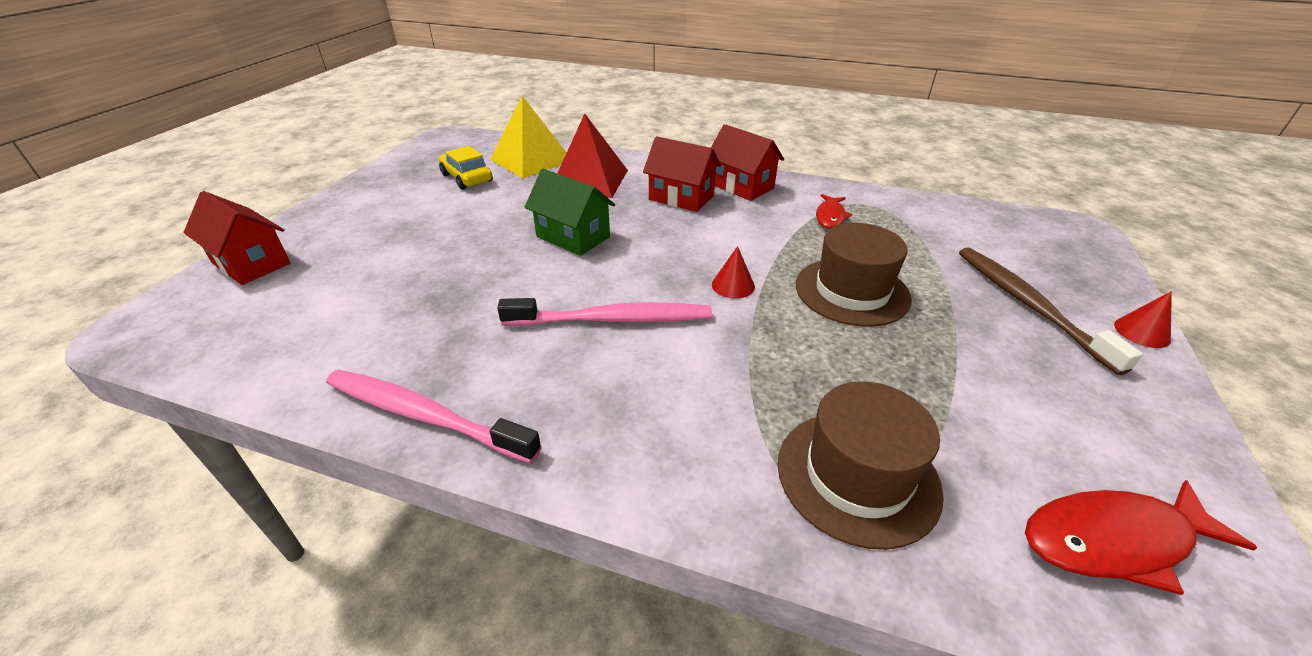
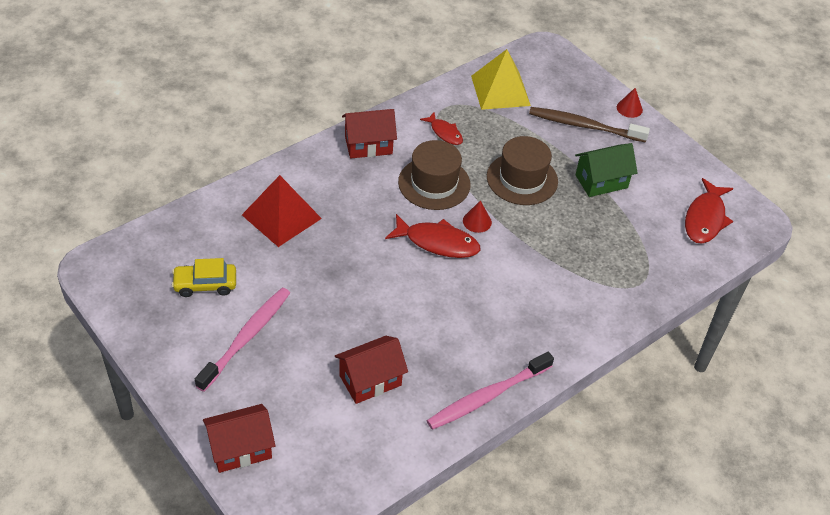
camera: 60 degrees left, 10 degrees up
(531, 160) = (208, 233): yellow pyramid -> yellow pyramid (500, 90)
(573, 237) = (359, 264): green house -> green house (601, 181)
(611, 319) = (466, 289): pink toothbrush -> pink toothbrush (246, 338)
(663, 271) = (437, 242): none -> red fish
(681, 198) = (355, 184): red house -> red house (370, 380)
(857, 476) = (632, 265): brown hat -> brown hat (434, 183)

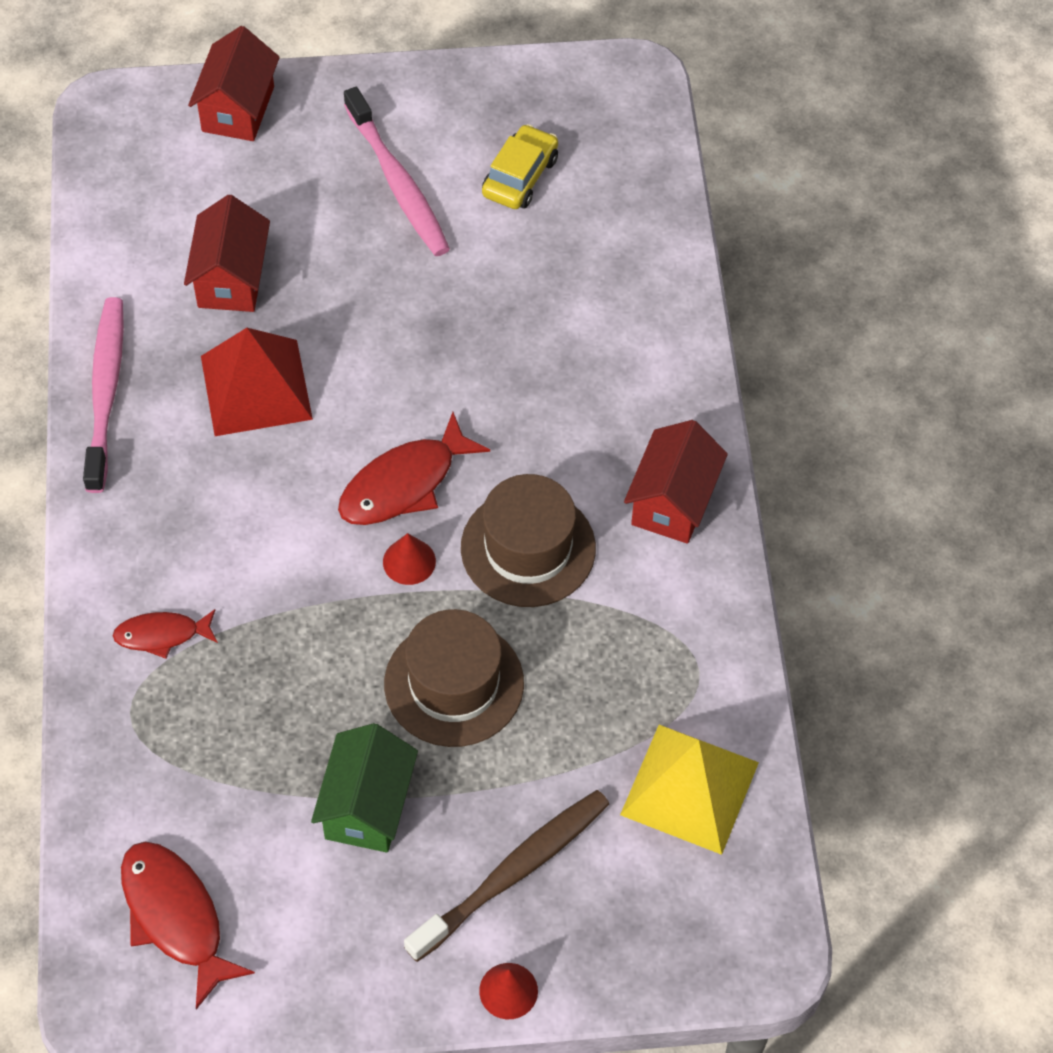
camera: 125 degrees right, 10 degrees up
(281, 216) = (589, 315): red pyramid -> red pyramid (256, 387)
(444, 133) = (634, 631): red fish -> red fish (162, 635)

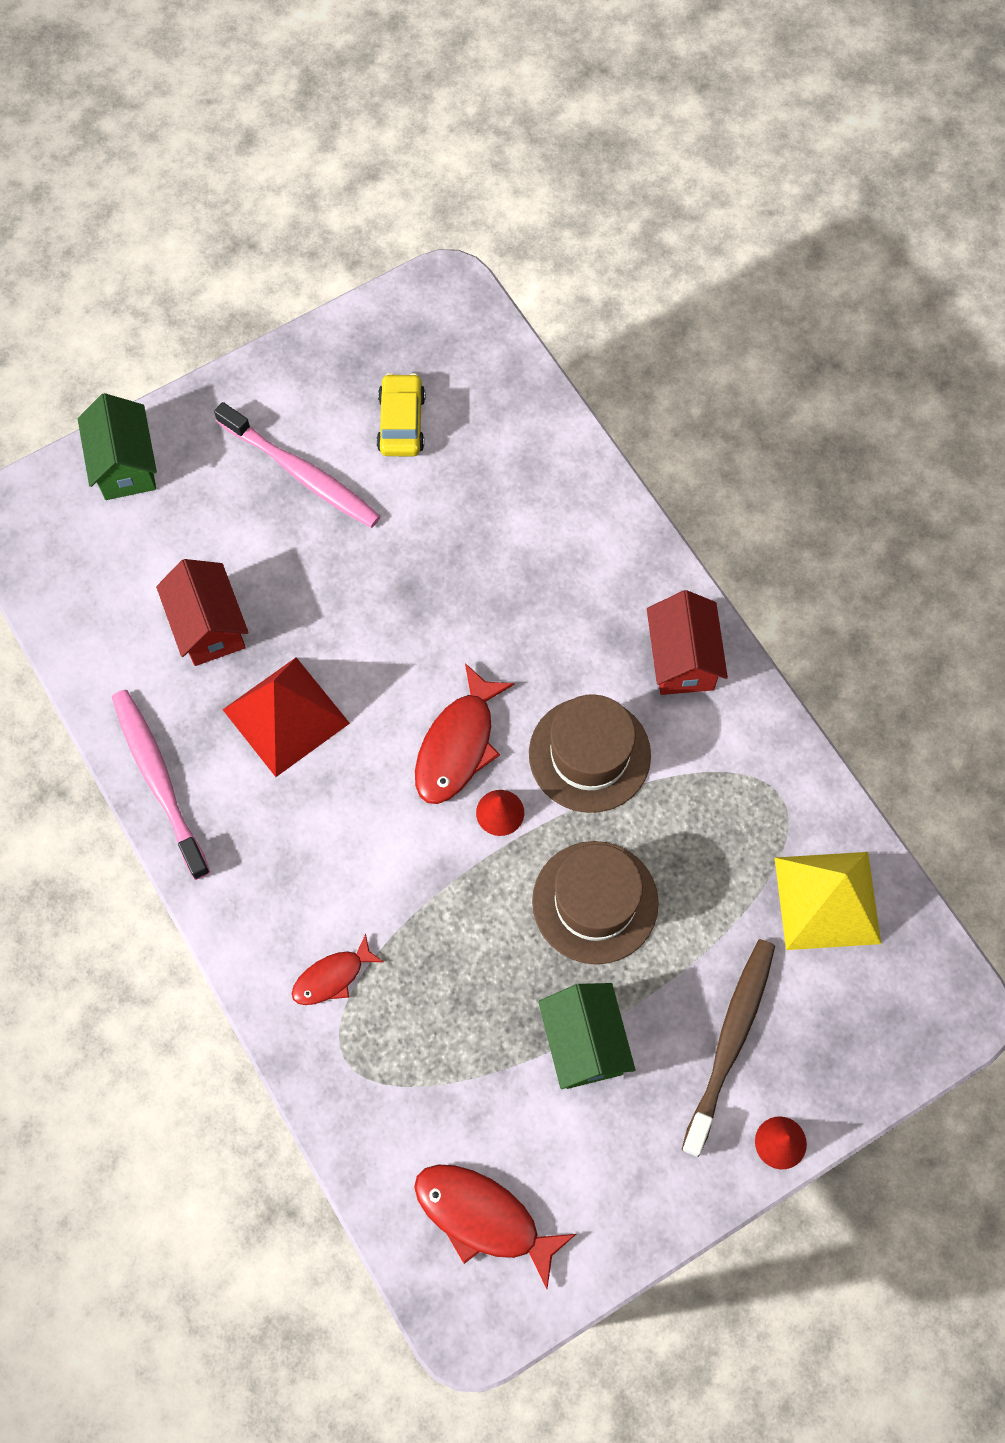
camera: 25 degrees left, 10 degrees up
(238, 109) = (125, 465): red house -> green house

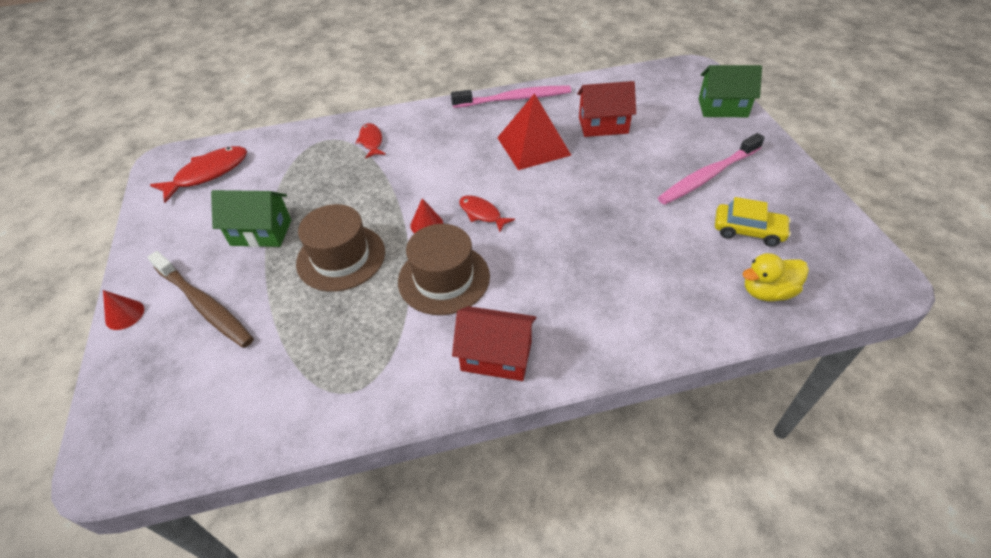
camera: 110 degrees right, 20 degrees down
(458, 745) = (482, 214): red fish -> red fish, size x0.60
(499, 401) = (767, 291): none -> yellow duck
(827, 900) = (252, 398): yellow pyramid -> none

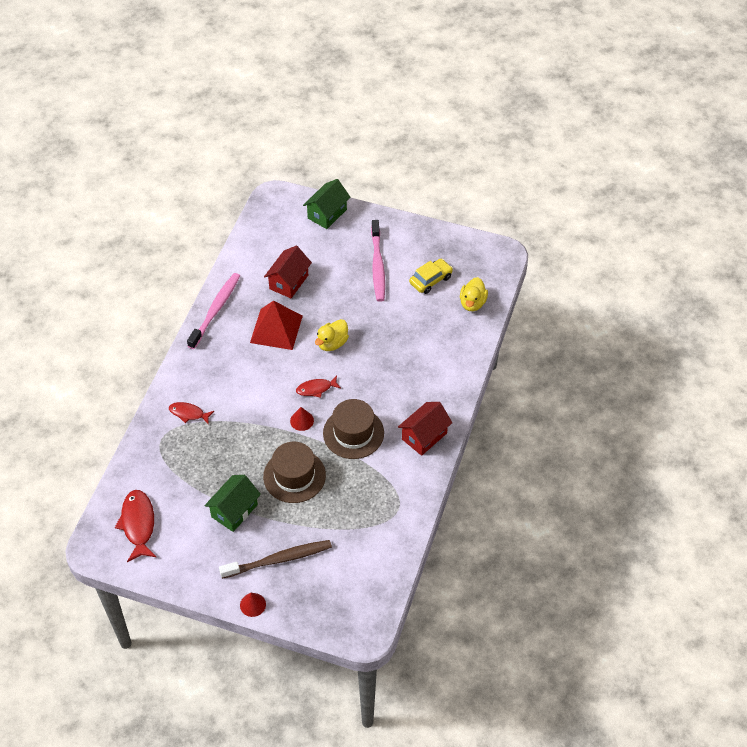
camera: 60 degrees left, 5 degrees up
(558, 195) = (332, 343): none -> yellow duck

